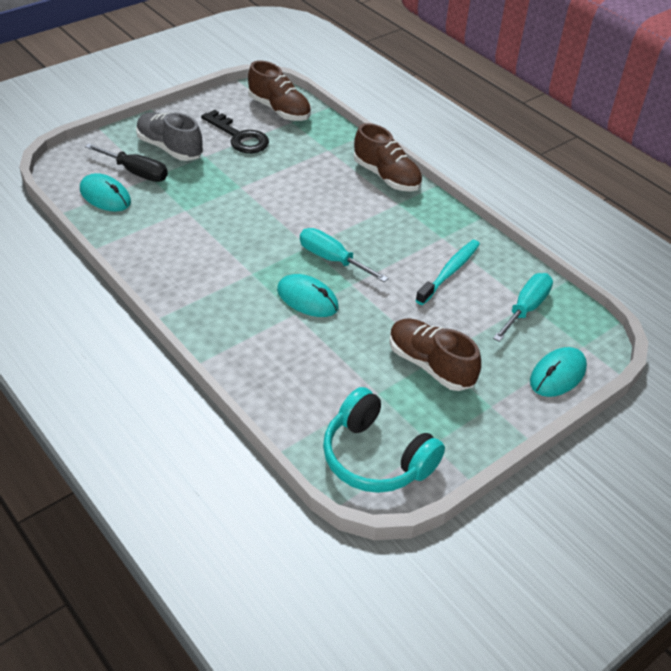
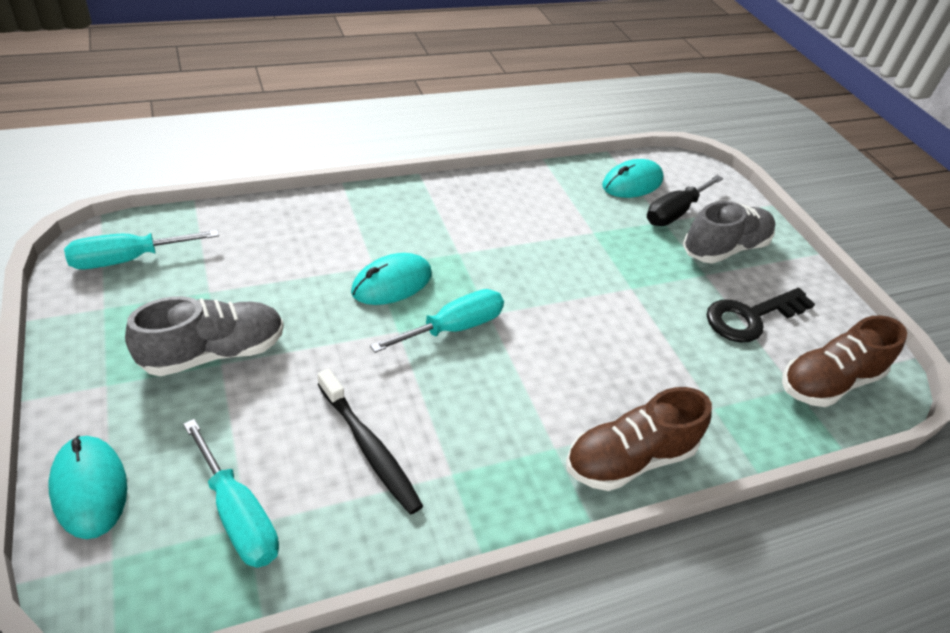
camera: 105 degrees right, 0 degrees up
(376, 457) = (128, 259): turquoise headphones -> turquoise screwdriver
(430, 365) = (214, 352): brown shoe -> grey shoe
(449, 272) = (369, 448): turquoise toothbrush -> black toothbrush

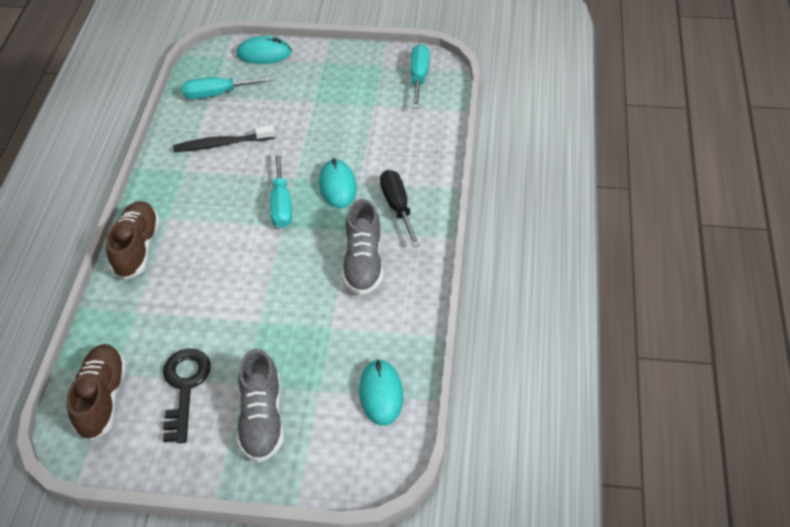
camera: 125 degrees right, 5 degrees up
(214, 352) = (323, 100): grey shoe -> grey shoe (363, 263)
(674, 212) = (325, 407): black screwdriver -> black screwdriver (398, 207)

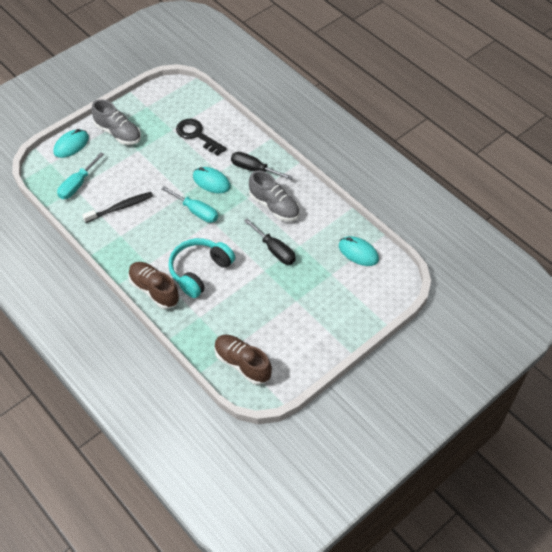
camera: 50 degrees left, 5 degrees up
(184, 387) = (272, 325): black key -> black key (197, 135)
(200, 266) = (199, 271): none -> turquoise headphones
(222, 144) = (120, 207): black toothbrush -> black toothbrush turned 150 degrees counterclockwise
(262, 419) = (325, 306): grey shoe -> grey shoe (118, 133)
(298, 310) = (274, 250): none -> black screwdriver
(419, 77) = (175, 99): turquoise screwdriver -> none

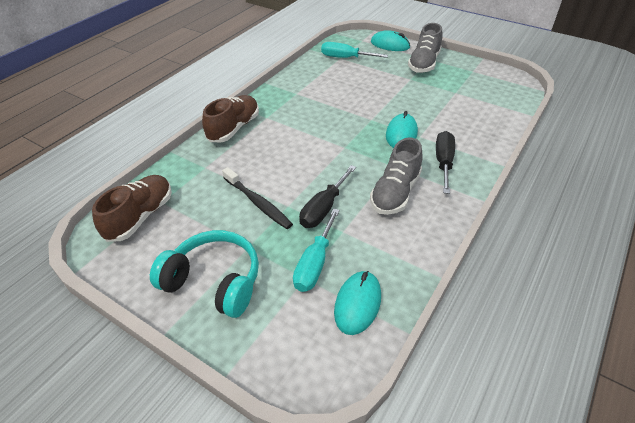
camera: 75 degrees right, 10 degrees down
(120, 207) = (331, 85): black toothbrush -> black toothbrush (258, 203)
(196, 211) = (352, 132): turquoise screwdriver -> turquoise screwdriver (315, 263)
(197, 135) = (461, 109): black key -> none
(199, 271) = (269, 153): turquoise headphones -> turquoise headphones (214, 281)

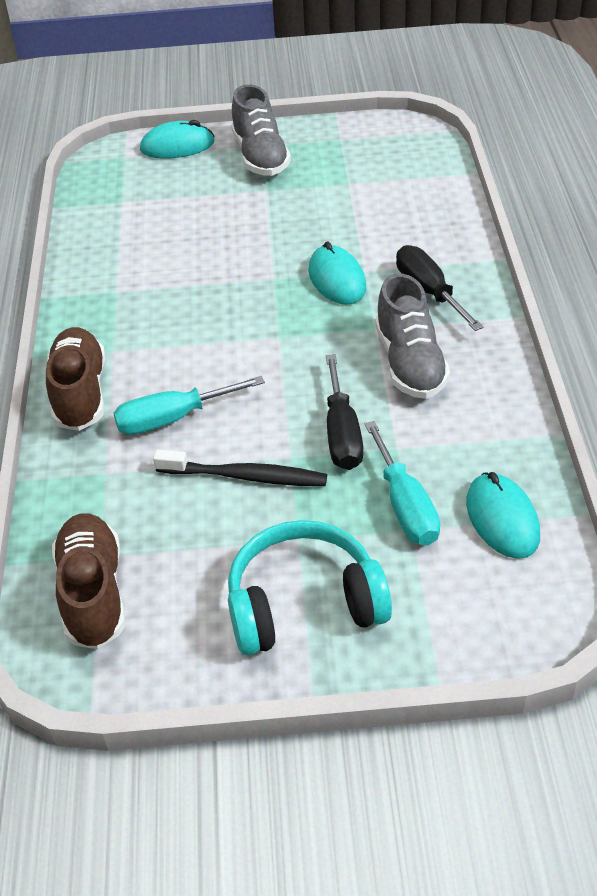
camera: 35 degrees left, 0 degrees up
(345, 58) = (130, 198): turquoise screwdriver -> turquoise screwdriver (173, 418)

